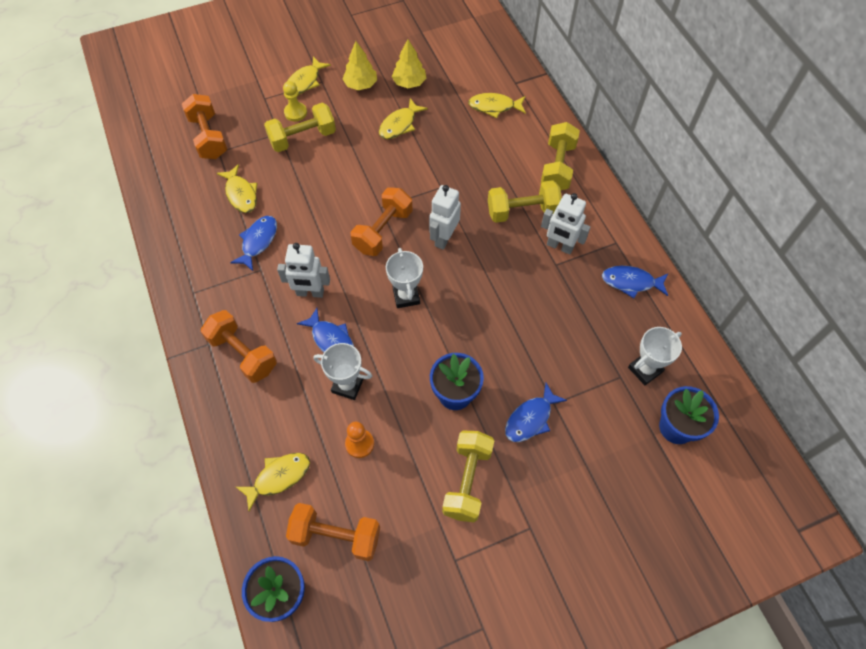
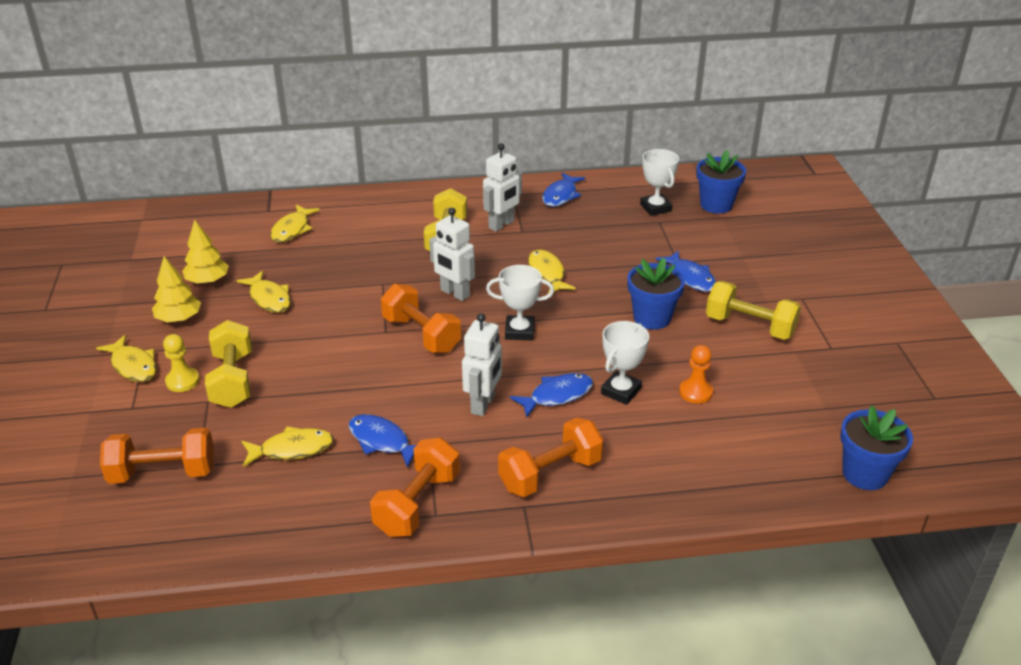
camera: 75 degrees left, 25 degrees down
(278, 477) = (726, 461): yellow fish -> yellow fish (547, 273)
(336, 536) = (800, 424): orange dumbbell -> orange dumbbell (417, 504)
(557, 167) = (402, 207): yellow dumbbell -> none

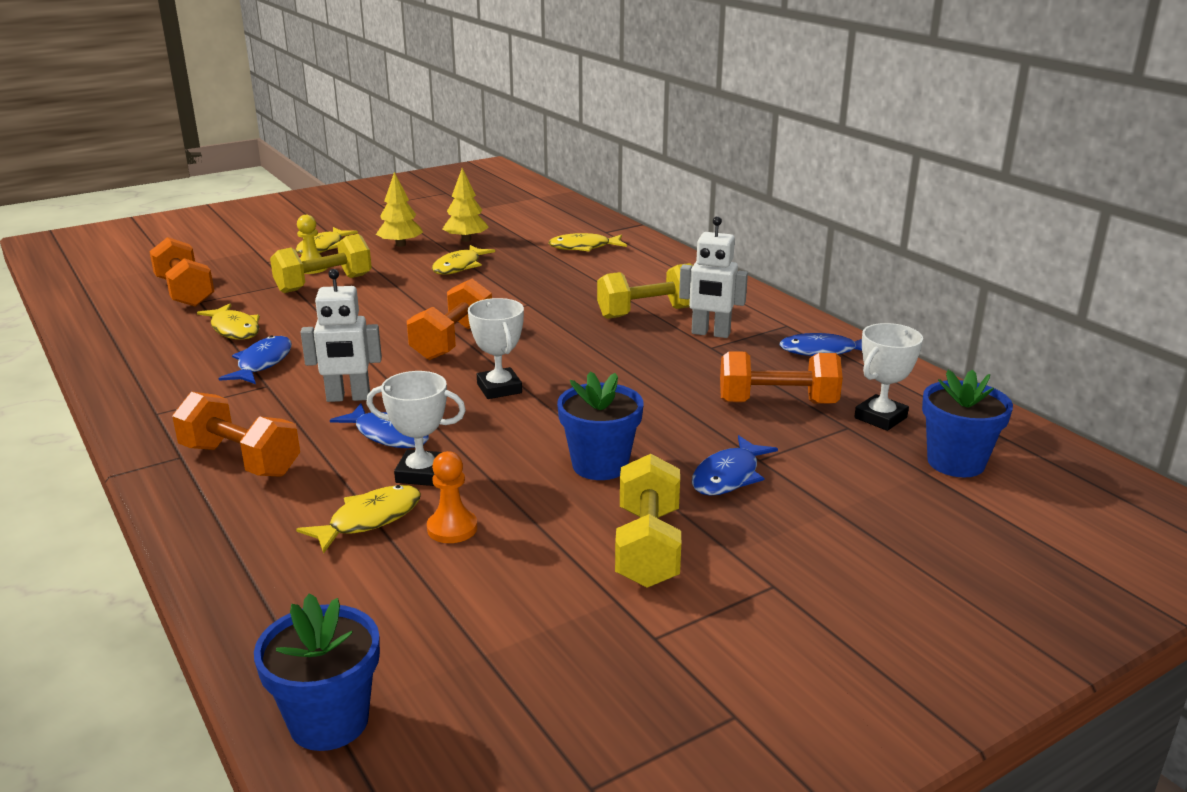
camera: 65 degrees right, 10 degrees down
(417, 504) = (170, 401): orange dumbbell -> orange dumbbell (777, 403)
(454, 293) = (543, 340): white robot -> none
(547, 273) = (634, 379): yellow fish -> yellow fish (369, 520)

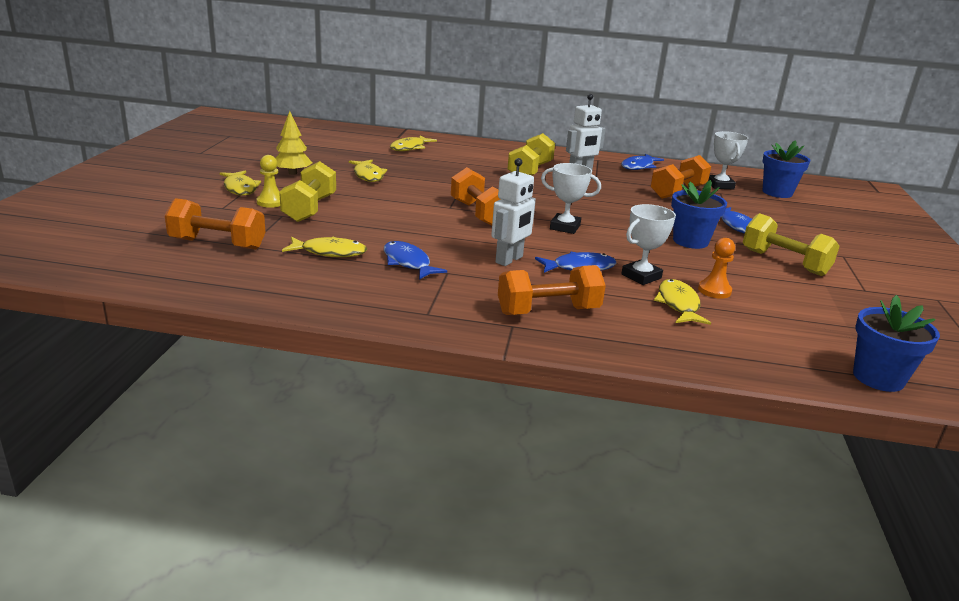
camera: 50 degrees left, 0 degrees up
(466, 240) = (328, 160): yellow tree -> none

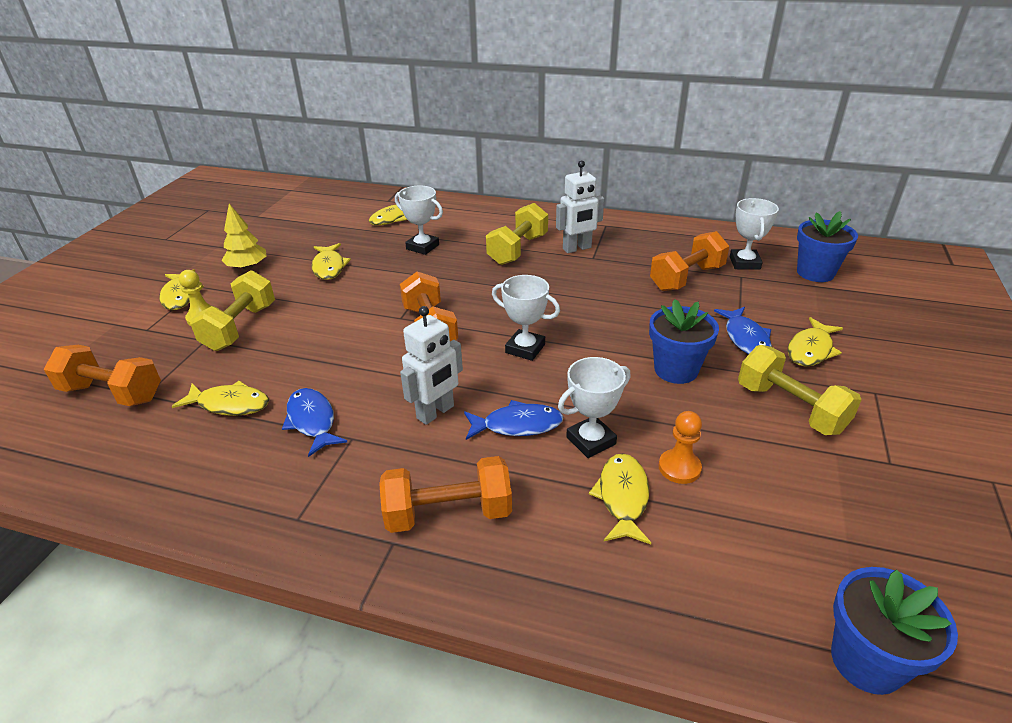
camera: 10 degrees right, 10 degrees up
(446, 166) = (422, 247): none -> white trophy
(639, 166) = (652, 234): blue fish -> none
(788, 233) = (811, 349): none -> yellow fish

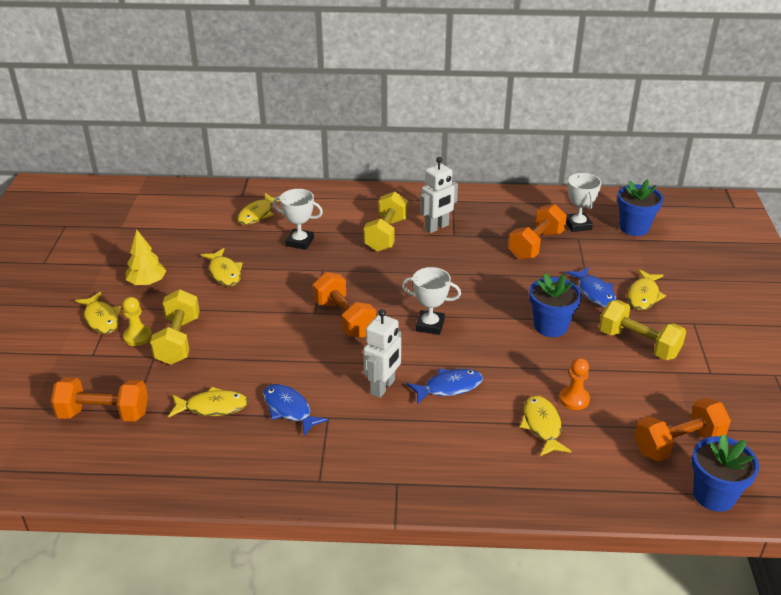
camera: 15 degrees left, 0 degrees up
(448, 513) = (426, 457): orange dumbbell -> orange dumbbell (678, 444)
(591, 440) = (506, 390): white trophy -> none

